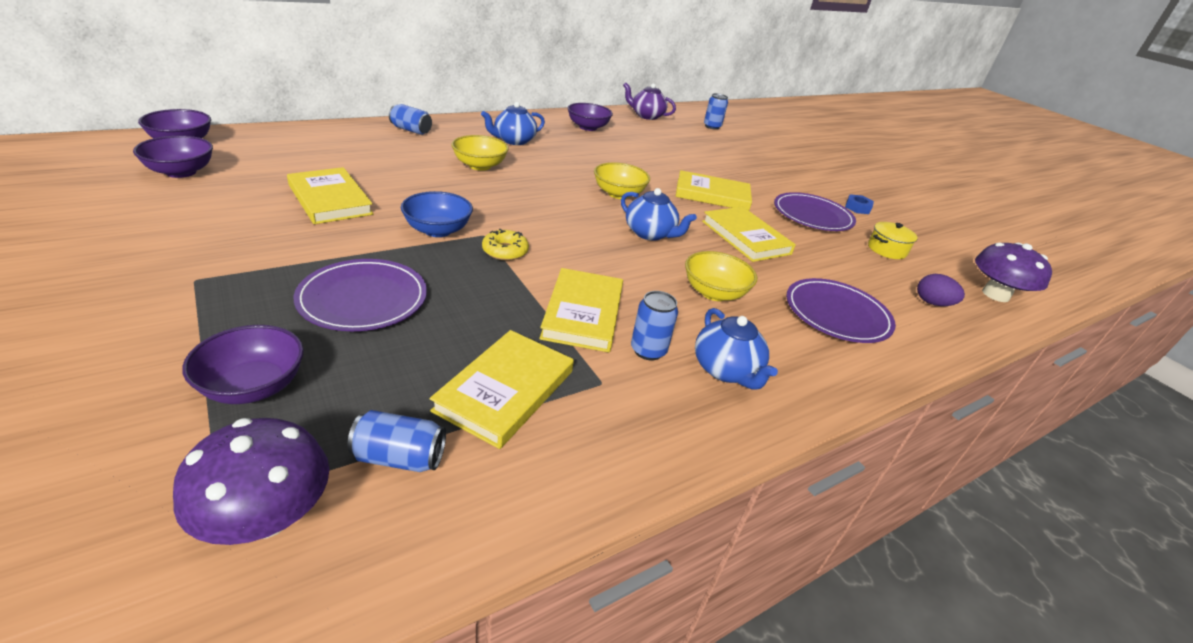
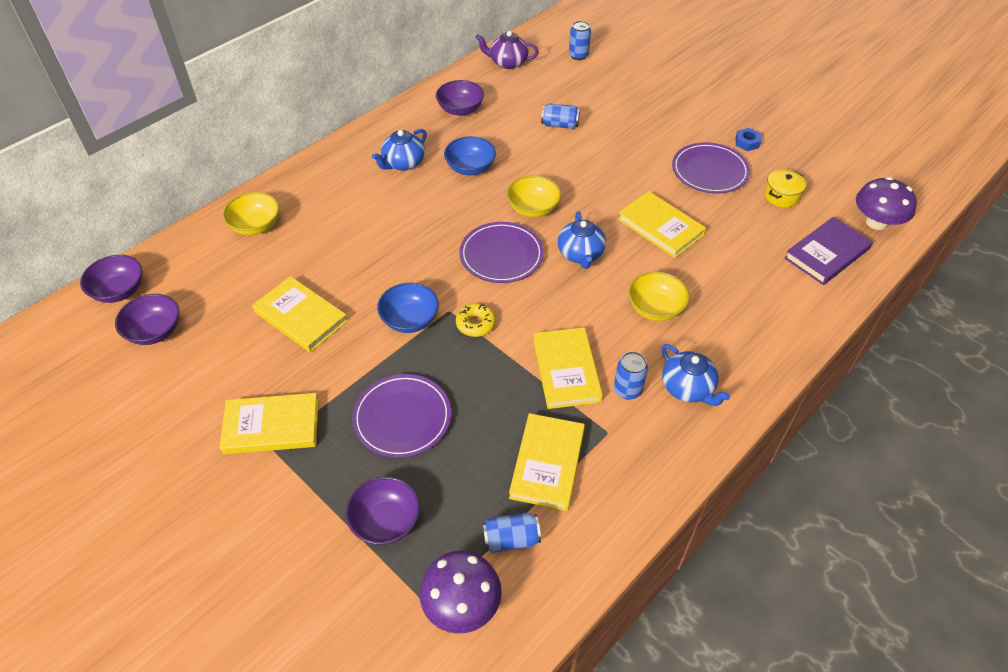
camera: 10 degrees left, 15 degrees up
(411, 130) = (301, 186): blue can -> blue can (560, 125)
(480, 166) = (394, 217): yellow bowl -> yellow bowl (255, 226)
(574, 157) = (470, 168): none -> blue bowl
(650, 233) = (580, 254): blue teapot -> blue teapot turned 60 degrees clockwise
(712, 194) = (614, 175): yellow book -> yellow book (271, 426)
(837, 314) = (754, 296): purple plate -> purple plate (501, 255)
(932, 303) = (826, 253): purple egg -> purple book

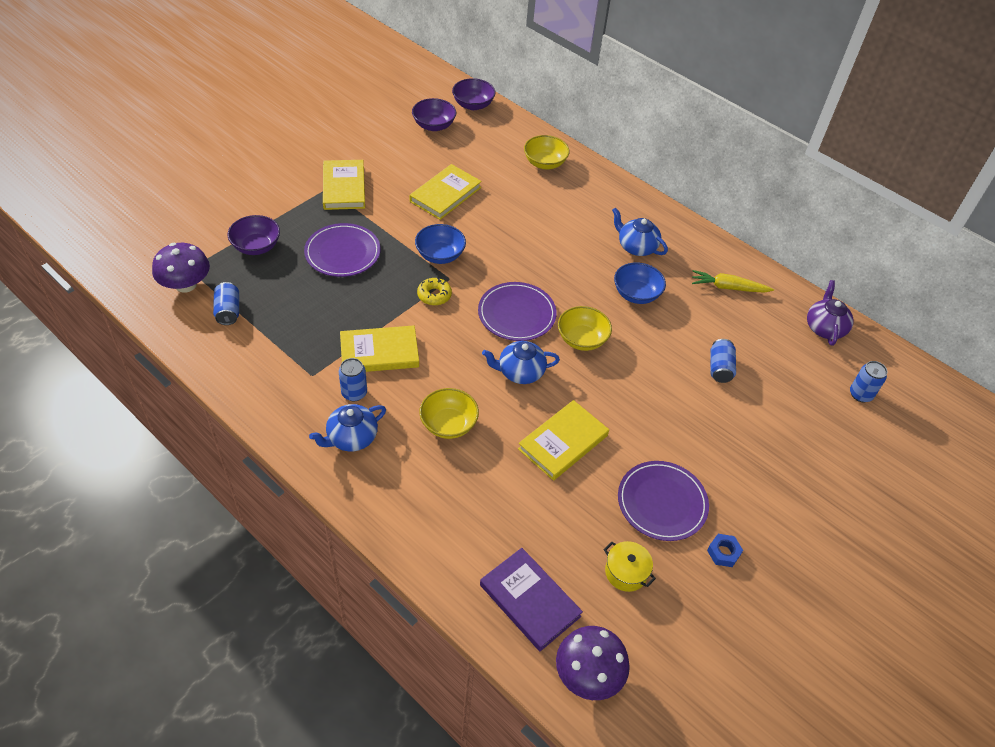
camera: 85 degrees right, 0 degrees up
(460, 109) = (728, 287): purple bowl -> yellow carrot
(547, 463) = (288, 335): yellow book -> none

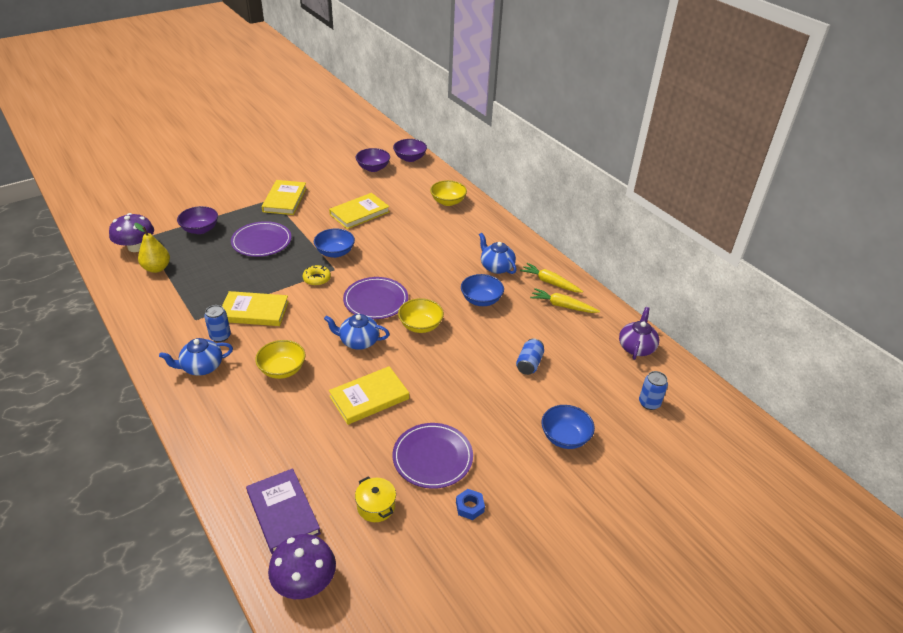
camera: 15 degrees right, 10 degrees down
(228, 311) = (157, 268): blue can -> yellow pear
(703, 259) = (550, 282): none -> yellow carrot
(790, 451) = (565, 437): none -> blue bowl

